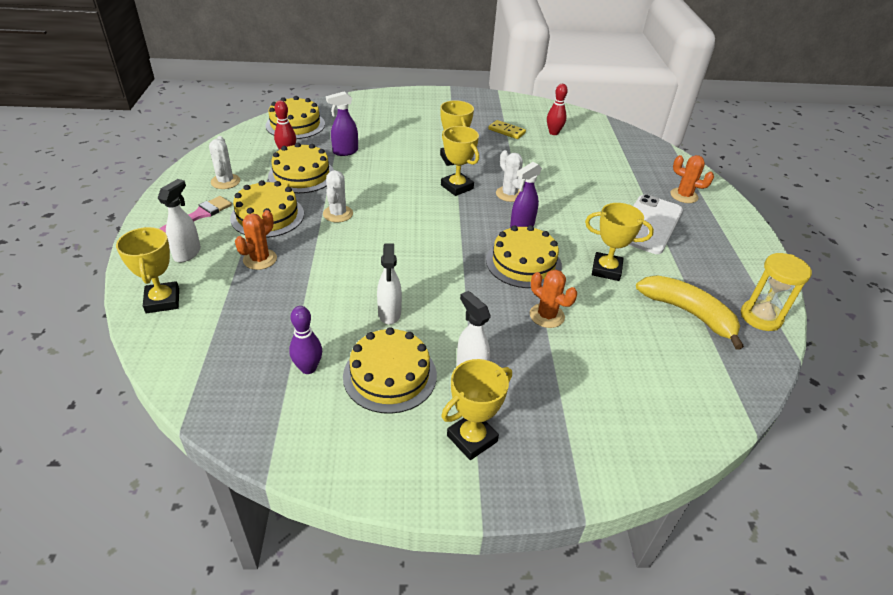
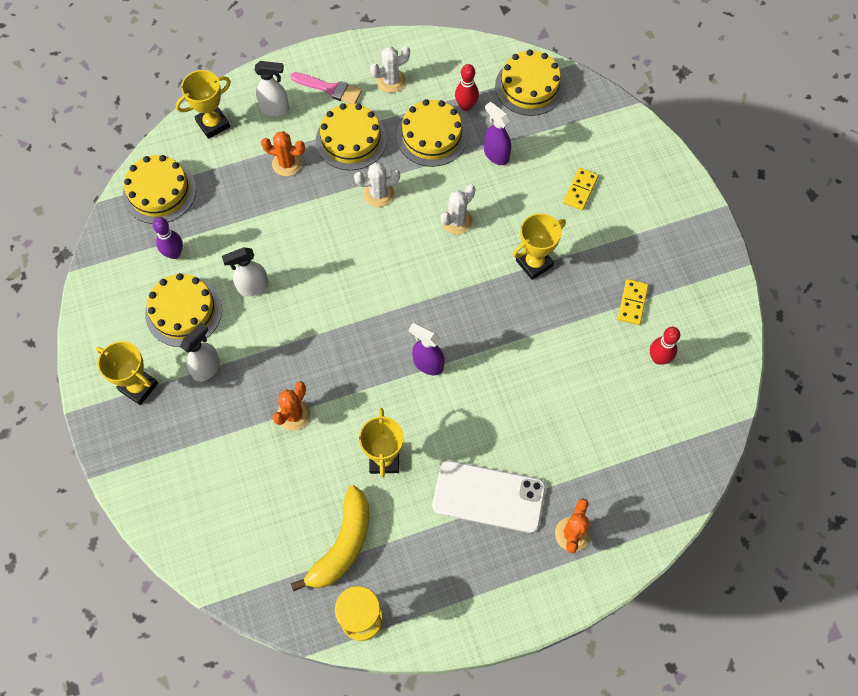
camera: 75 degrees right, 25 degrees up
(403, 127) = (580, 190): none -> yellow domino
(457, 187) = (475, 283): yellow trophy -> none
(509, 194) = (485, 338): white cactus -> white cactus (457, 221)
(523, 263) = (365, 379): yellow cake -> yellow cake (159, 192)

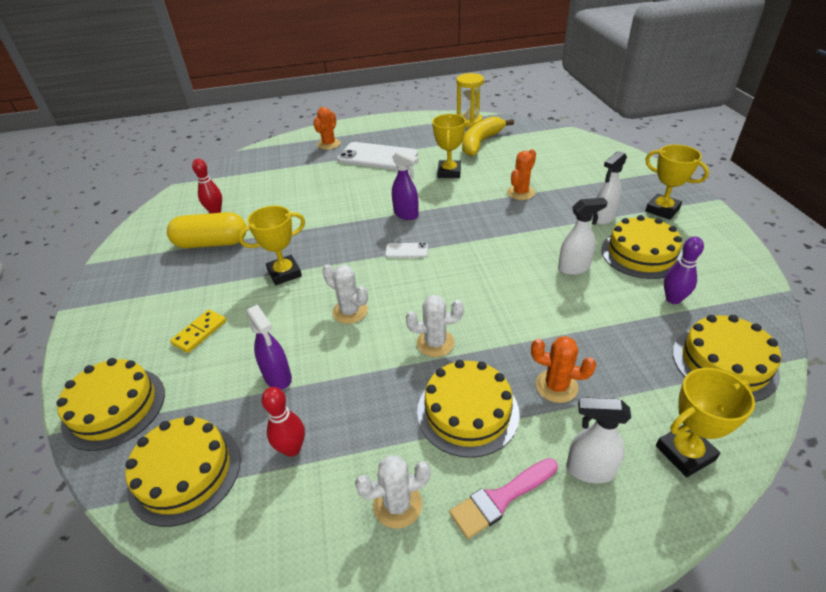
camera: 170 degrees left, 25 degrees down
(330, 89) = (500, 499): pink brush -> pink brush turned 60 degrees counterclockwise
(418, 303) = (406, 251): none -> white phone
(431, 136) = (354, 408): yellow cake -> yellow cake (114, 407)
(457, 221) = (350, 311): white cactus -> white cactus turned 75 degrees clockwise
(632, 303) = (212, 243): yellow domino -> yellow capsule

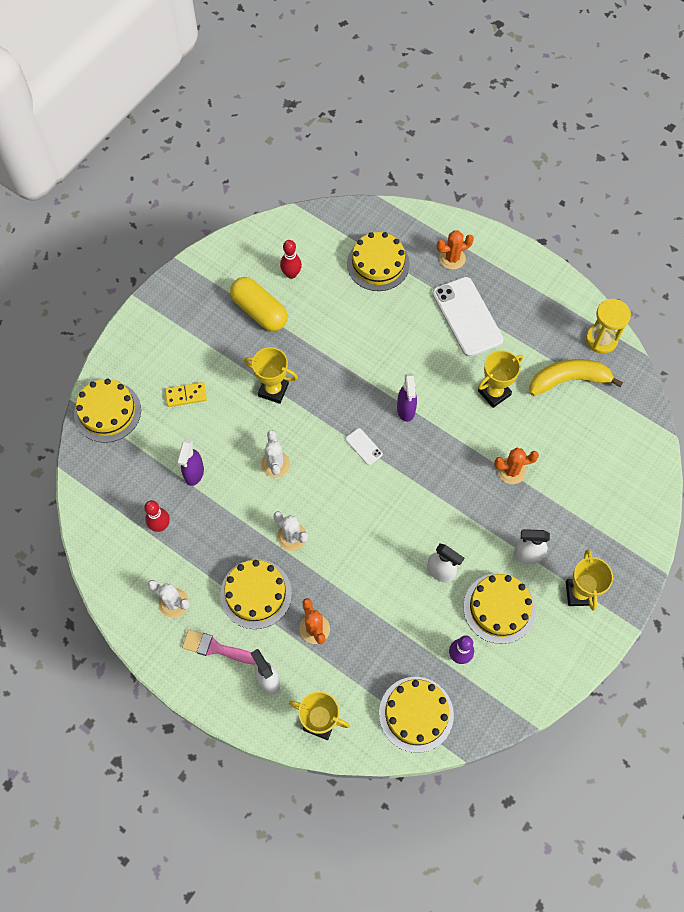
camera: 45 degrees right, 25 degrees up
(185, 472) = (107, 489): yellow cake -> yellow cake (378, 264)

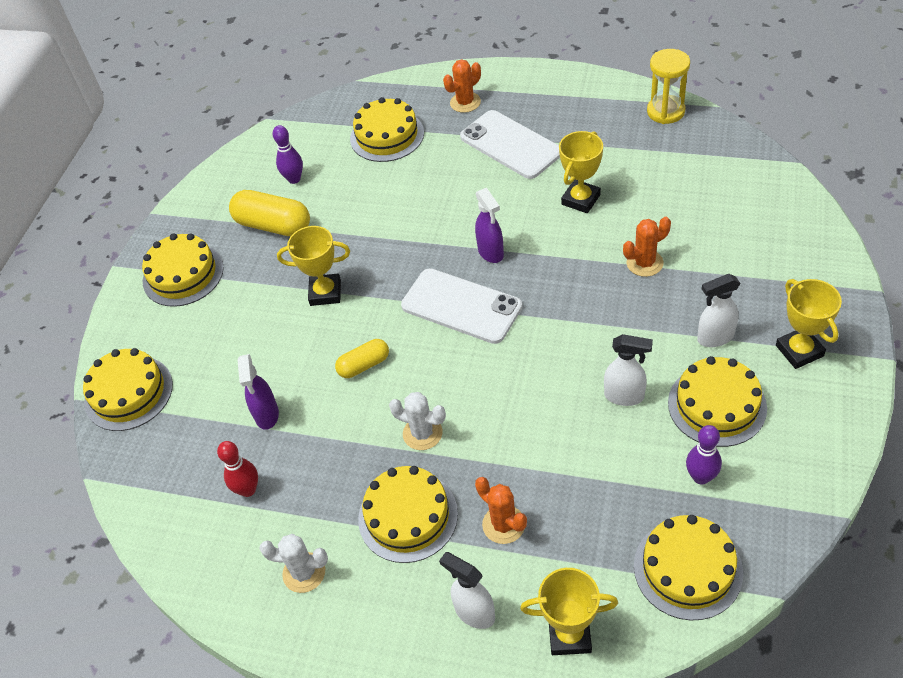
camera: 15 degrees left, 15 degrees down
(179, 326) = (183, 274): none -> yellow cake
(186, 395) = (221, 338): yellow domino -> none
(216, 648) = (385, 603): pink brush -> none
(275, 464) = (364, 365): white cactus -> yellow capsule
(291, 274) = (294, 179): red bowling pin -> purple bowling pin
(363, 446) = (461, 306): white phone -> white phone, size x2.30
(568, 380) = (654, 158): yellow banana -> none

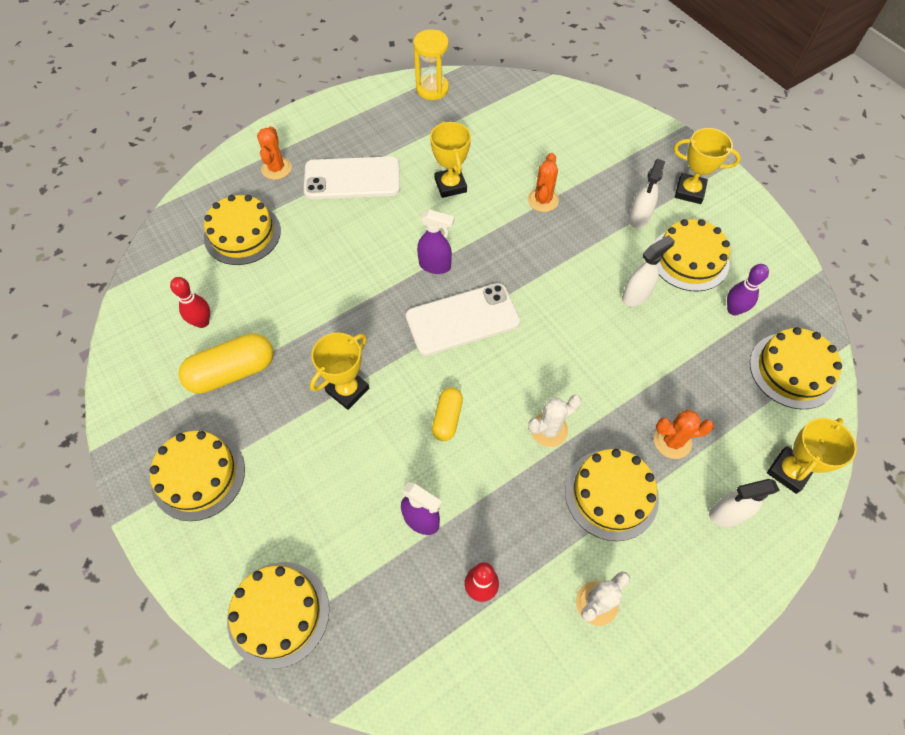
camera: 55 degrees left, 10 degrees up
(294, 179) = (202, 322): purple bowling pin -> red bowling pin

